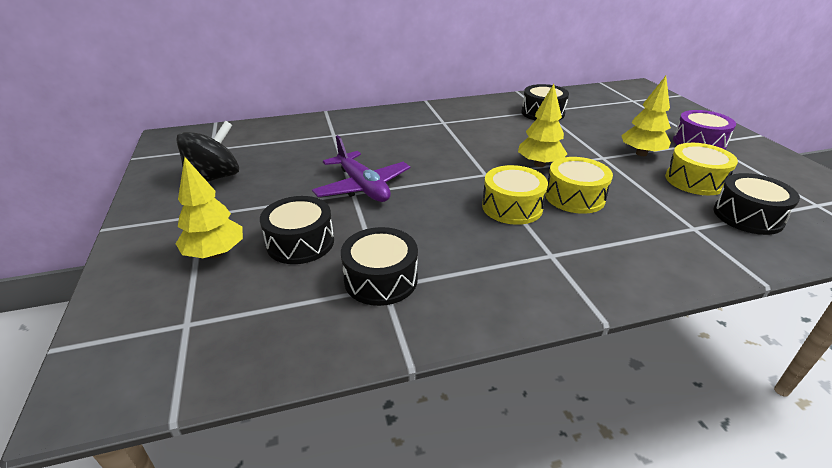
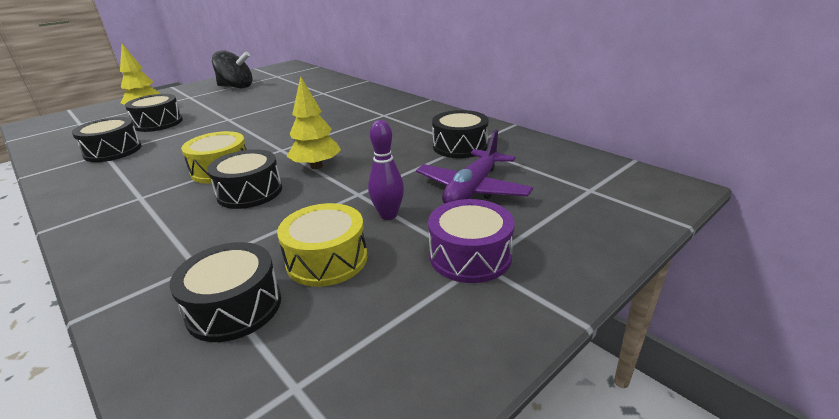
camera: 65 degrees right, 5 degrees down
(362, 187) = (239, 119): purple plane -> purple plane (472, 189)
(574, 197) = (250, 192): yellow drum -> black drum
(641, 153) = (388, 215): yellow tree -> purple bowling pin

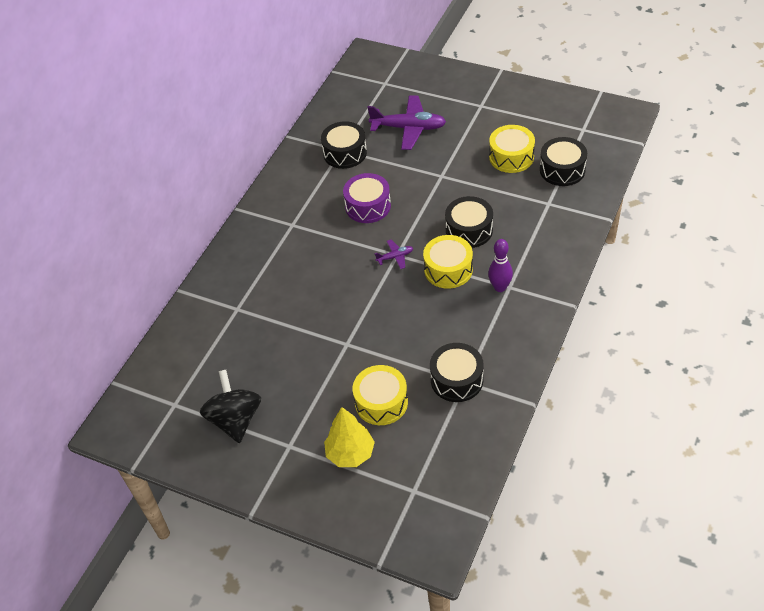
camera: 110 degrees left, 20 degrees up
(158, 123) = (381, 402): black drum -> yellow drum
(279, 148) = (395, 257): none -> purple plane
(316, 166) = (415, 216): yellow tree -> none
(388, 215) = (458, 152): purple bowling pin -> purple bowling pin (500, 287)
(470, 256) = (477, 110): purple drum -> purple drum (368, 206)

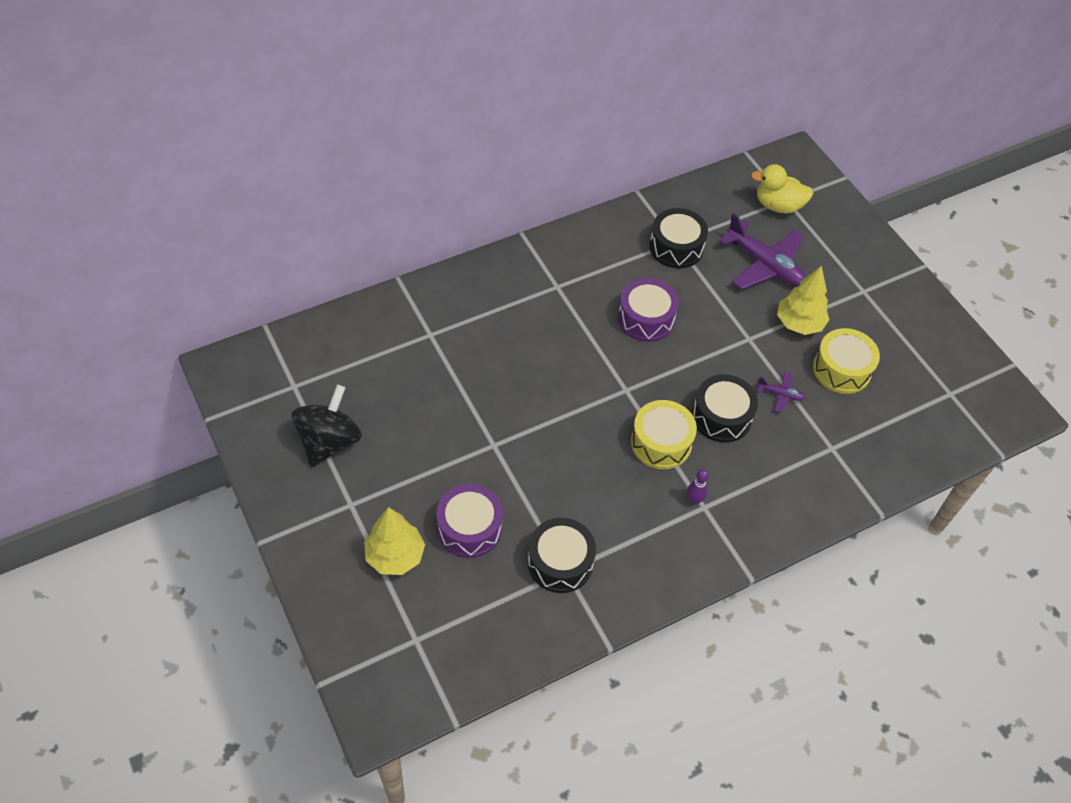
camera: 30 degrees right, 5 degrees up
(381, 402) = (469, 528): yellow drum -> purple drum
(383, 89) = (778, 205): none -> yellow duck
(395, 257) = (622, 391): purple plane -> purple plane (780, 394)
(462, 148) = (799, 323): none -> yellow tree
(500, 287) = (694, 500): purple bowling pin -> purple bowling pin, size x0.66
(562, 170) = (883, 422): black drum -> none

